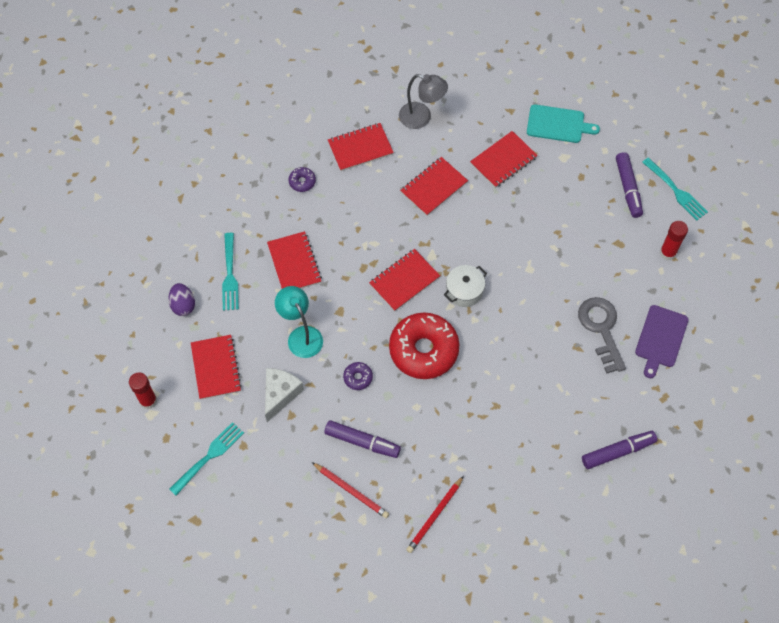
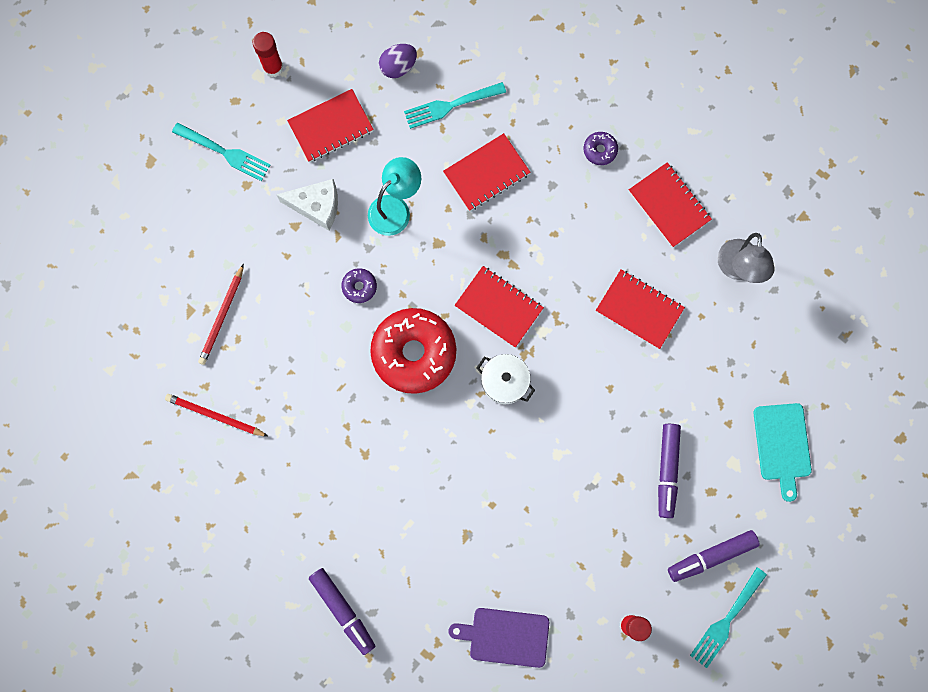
camera: 75 degrees right, 15 degrees up
(362, 442) = (282, 313): purple marker -> purple marker (667, 471)
(503, 161) = (705, 387): red notebook -> none
(601, 329) = (498, 560): grey key -> none

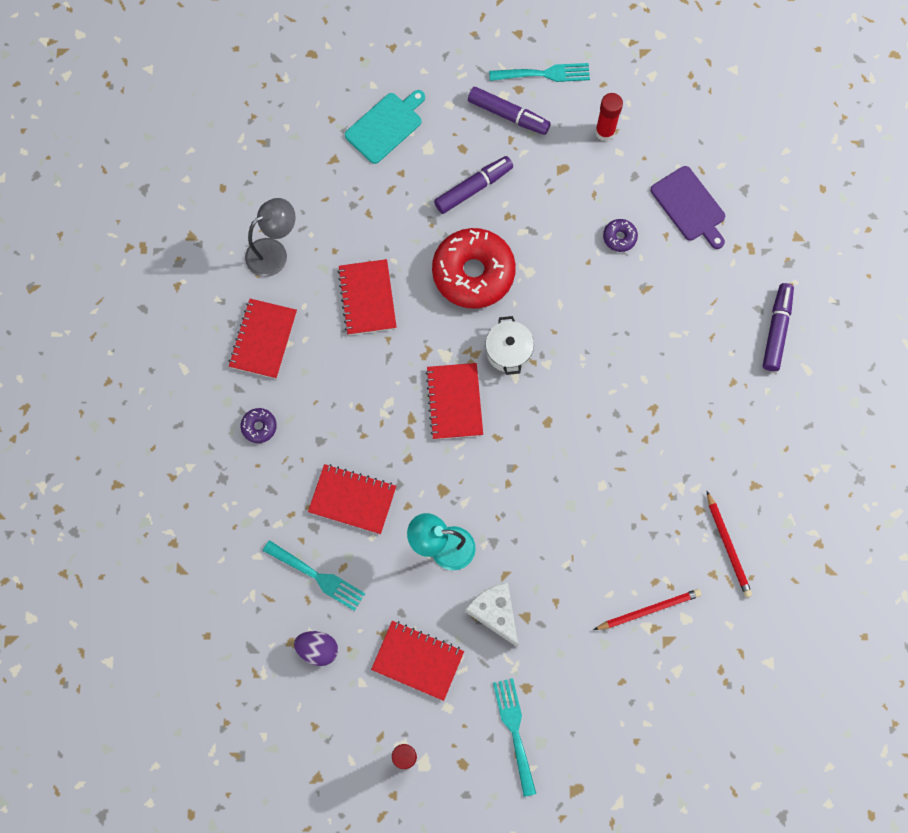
camera: 130 degrees left, 5 degrees down
(359, 287) = (530, 521): purple donut -> purple donut (619, 237)
(414, 353) = (545, 436): red donut -> red donut (473, 273)

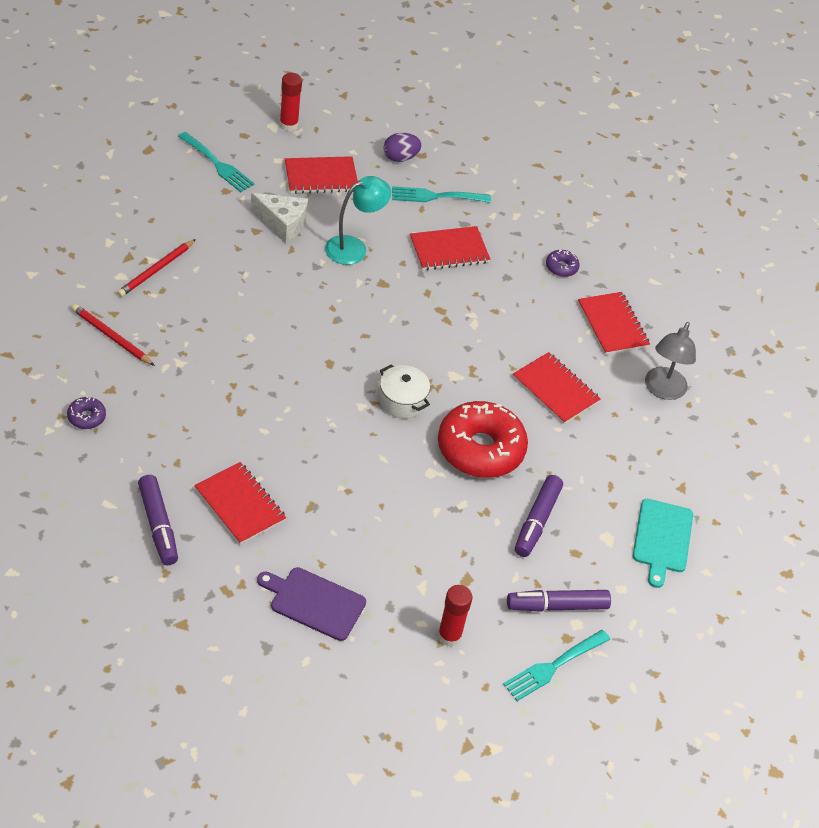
camera: 140 degrees right, 25 degrees down
(454, 402) = (420, 345): red notebook -> red notebook (240, 505)
(619, 237) = (366, 540): purple donut -> purple donut (86, 417)

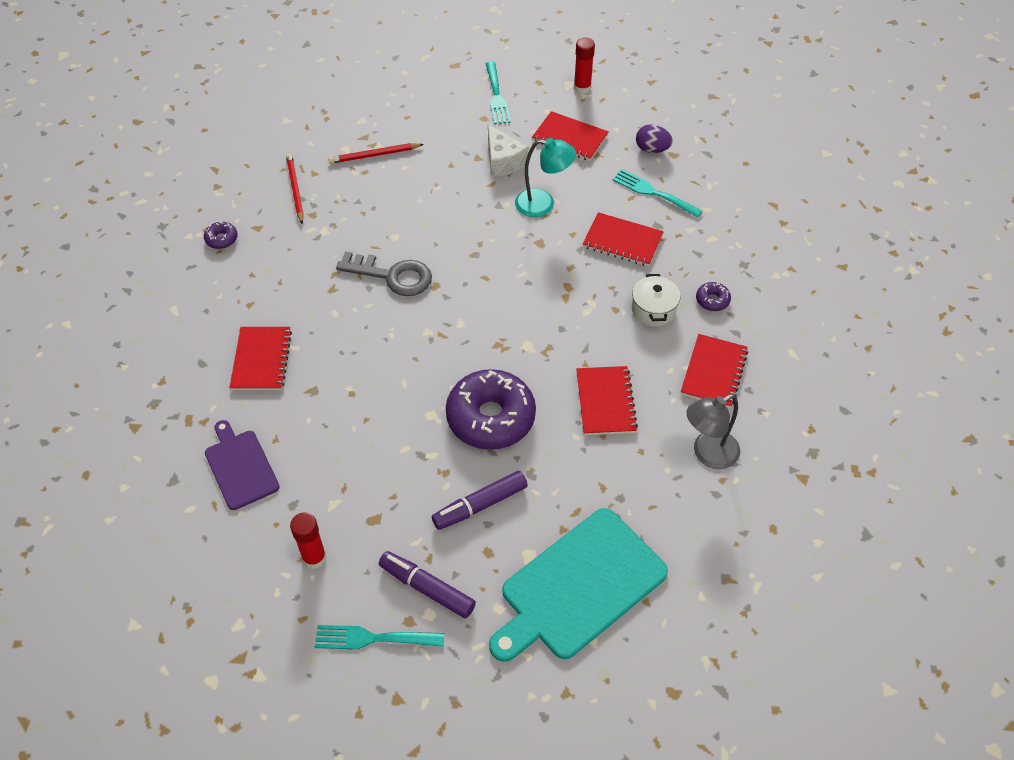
camera: 45 degrees right, 5 degrees up
(158, 525) = (191, 344): purple marker -> none
(283, 373) = (392, 276): none -> grey key
(402, 401) = (464, 344): white pot -> white pot (653, 310)
(480, 449) = (490, 417): red donut -> purple donut
(662, 539) = (579, 586): turquoise cutting board -> turquoise cutting board, size x1.74

